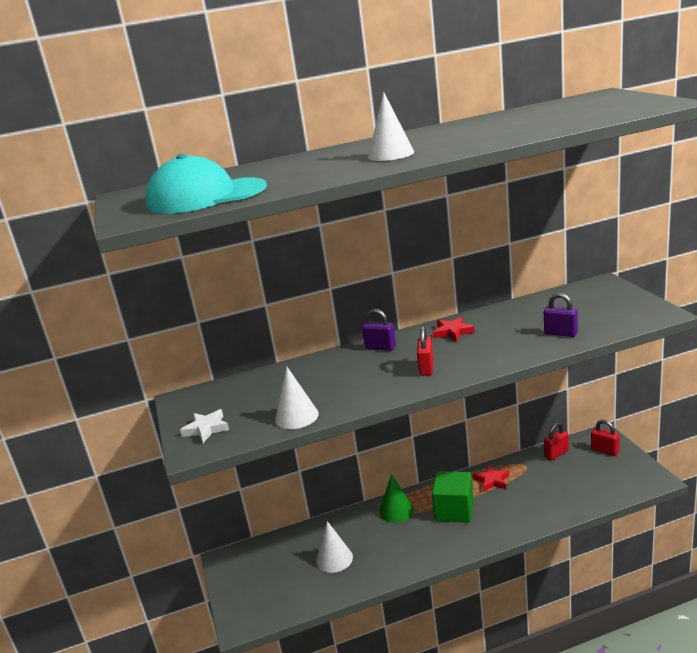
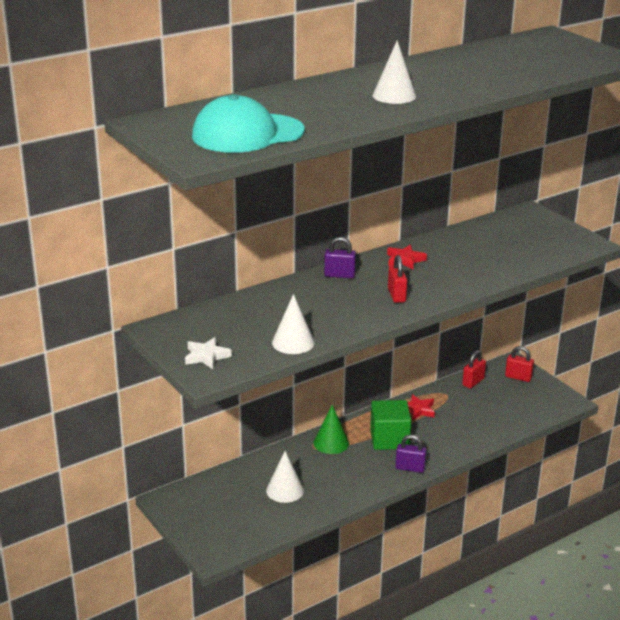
camera: 20 degrees left, 5 degrees up
(560, 333) = (508, 262): purple padlock -> purple padlock (410, 468)

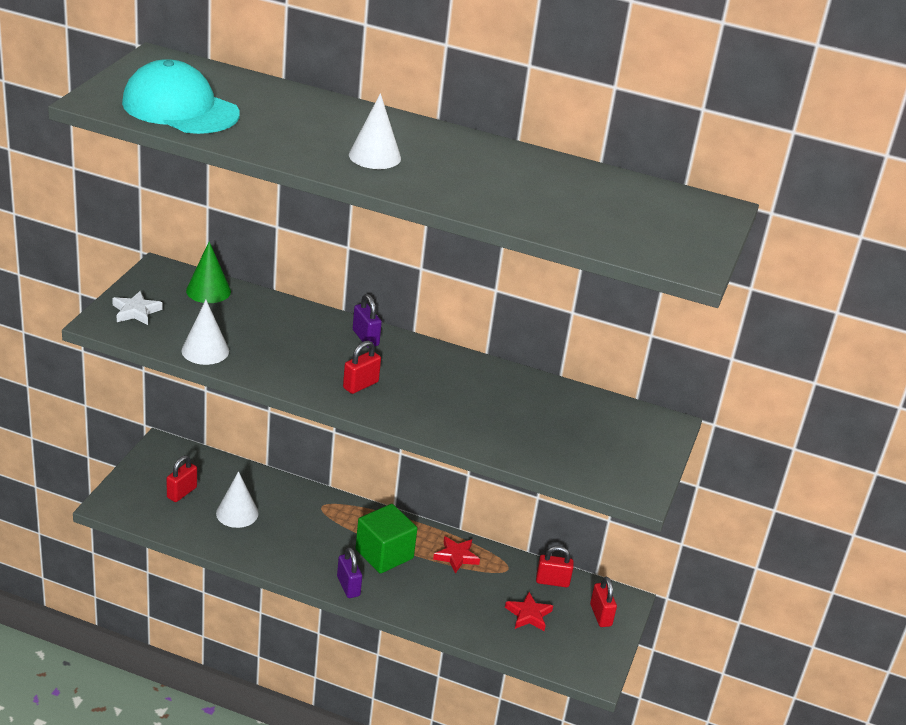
camera: 50 degrees right, 5 degrees up
(234, 509) = (182, 492): none -> red padlock
(331, 443) = (339, 515): green cone -> green cone (208, 291)
(405, 260) = (444, 369): red star -> red star (528, 615)

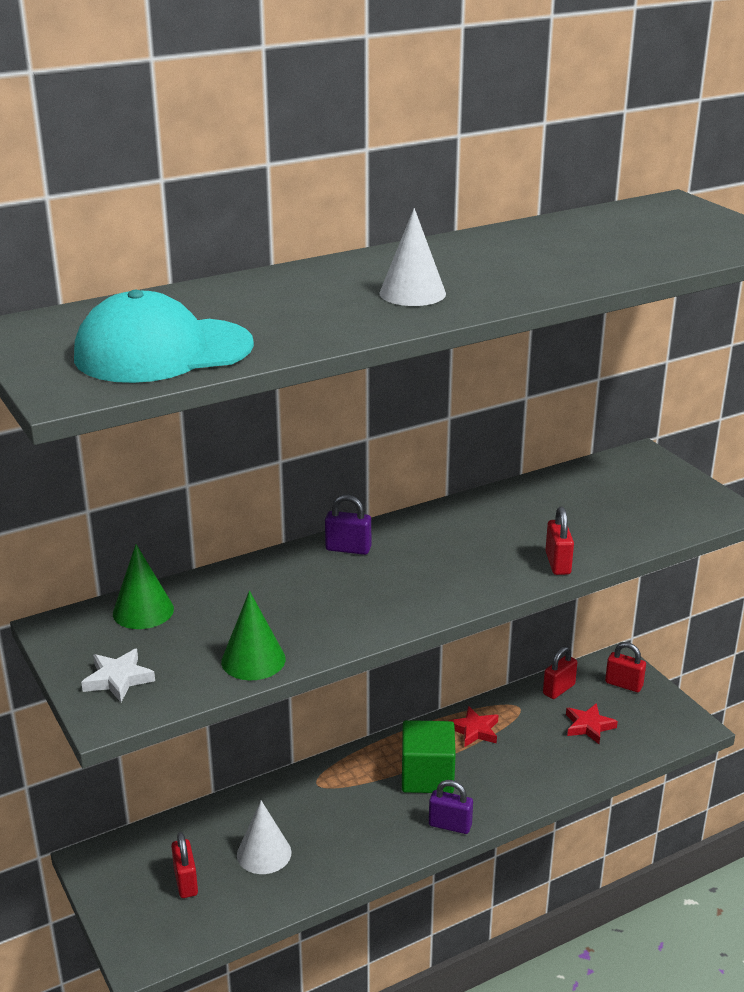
camera: 45 degrees left, 5 degrees down
(205, 350) = (253, 660): white cone -> green cone
(360, 385) = (425, 585): red padlock -> red padlock (558, 563)

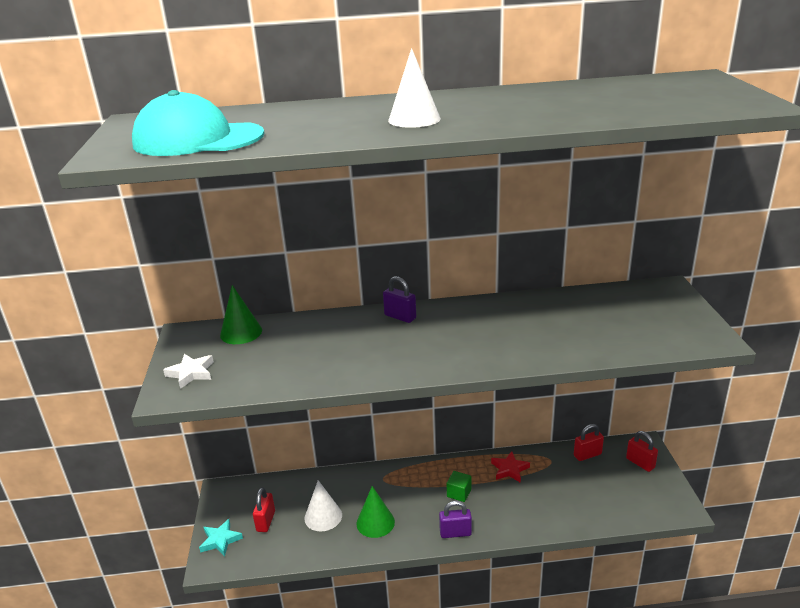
camera: 25 degrees right, 0 degrees up
(134, 925) = (220, 540): none -> turquoise star
(253, 660) = (281, 379): green cone -> green cone (375, 522)
(427, 776) = (459, 493): green cube -> green cube, size x0.52
(450, 825) = (455, 533): purple padlock -> purple padlock turned 45 degrees counterclockwise
(558, 563) = (544, 355): red padlock -> none
(588, 726) = (596, 487): red star -> none

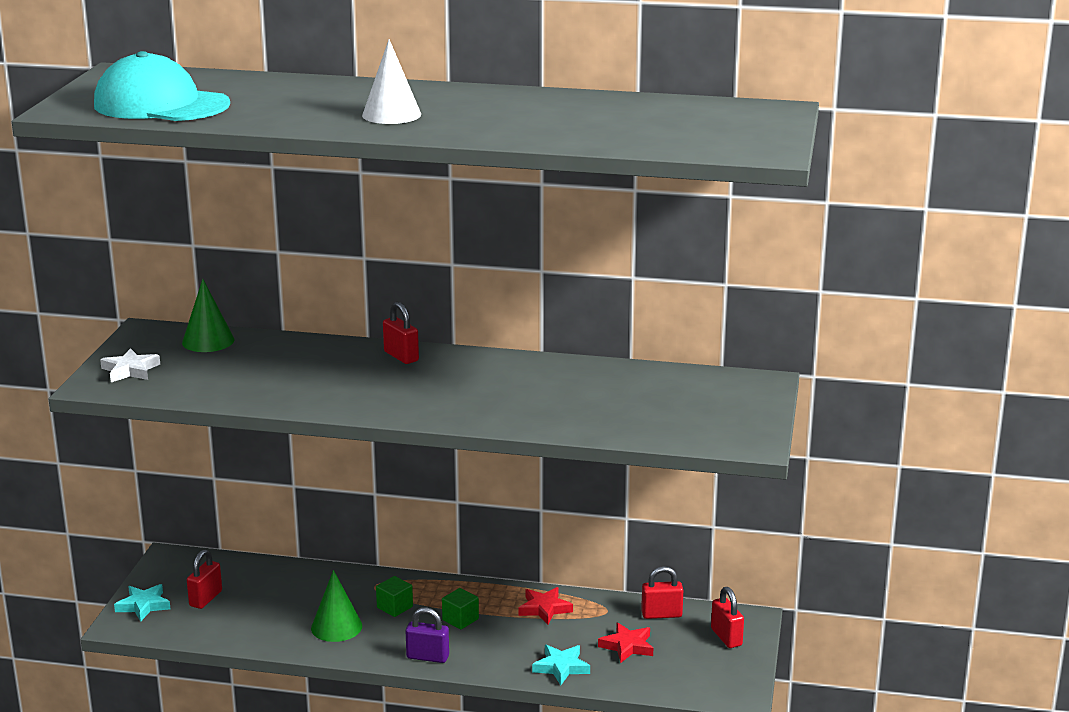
camera: 15 degrees right, 5 degrees down
(323, 516) = (277, 608): white cone -> none
(400, 317) = (401, 356): purple padlock -> red padlock
(407, 494) = (395, 607): none -> green cube
(552, 517) = (561, 667): none -> turquoise star
(583, 487) = (627, 646): none -> red star

